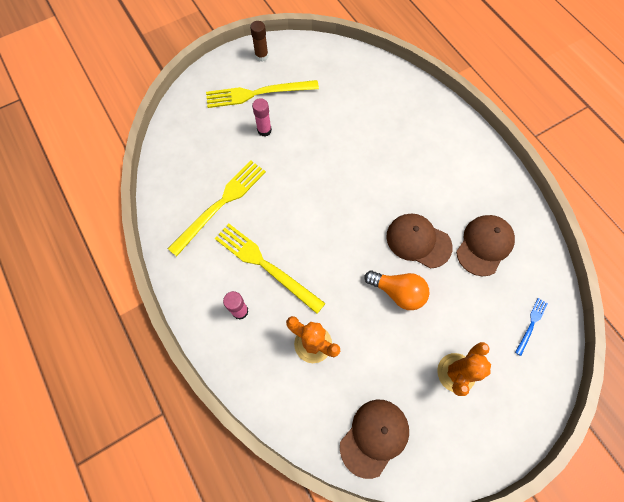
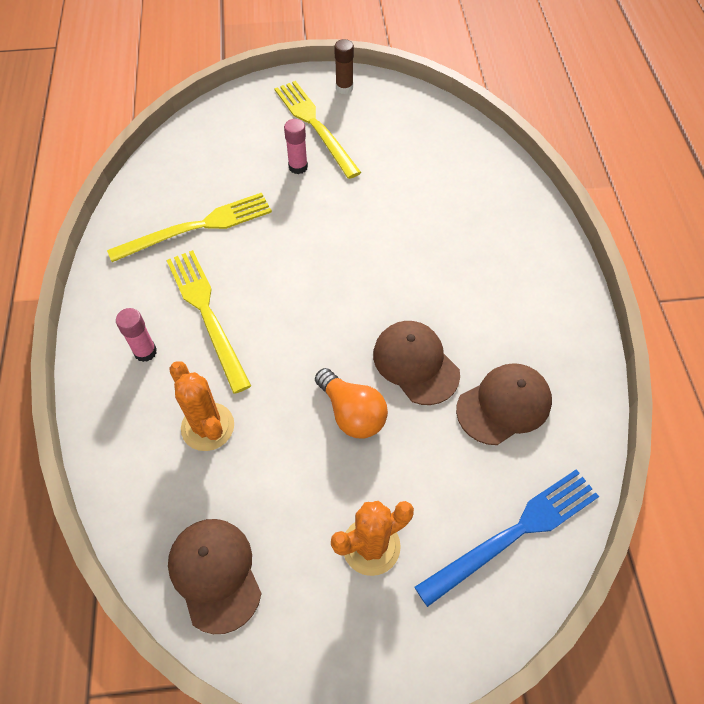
camera: 25 degrees right, 10 degrees down
(258, 93) = (315, 125): yellow fork -> yellow fork turned 45 degrees clockwise
(374, 437) = (215, 574): brown cap -> brown cap turned 90 degrees counterclockwise
(531, 324) = (514, 533): blue fork -> blue fork, size x2.15

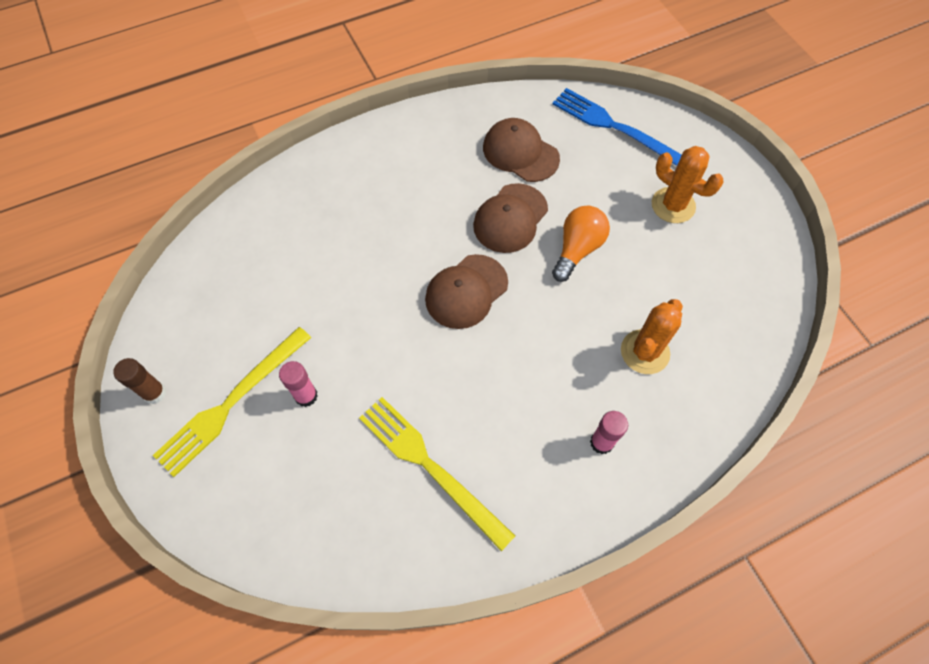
camera: 110 degrees left, 5 degrees up
(207, 314) = (535, 405): yellow fork -> none
(215, 574) = (751, 295): brown cap -> brown cap (466, 291)

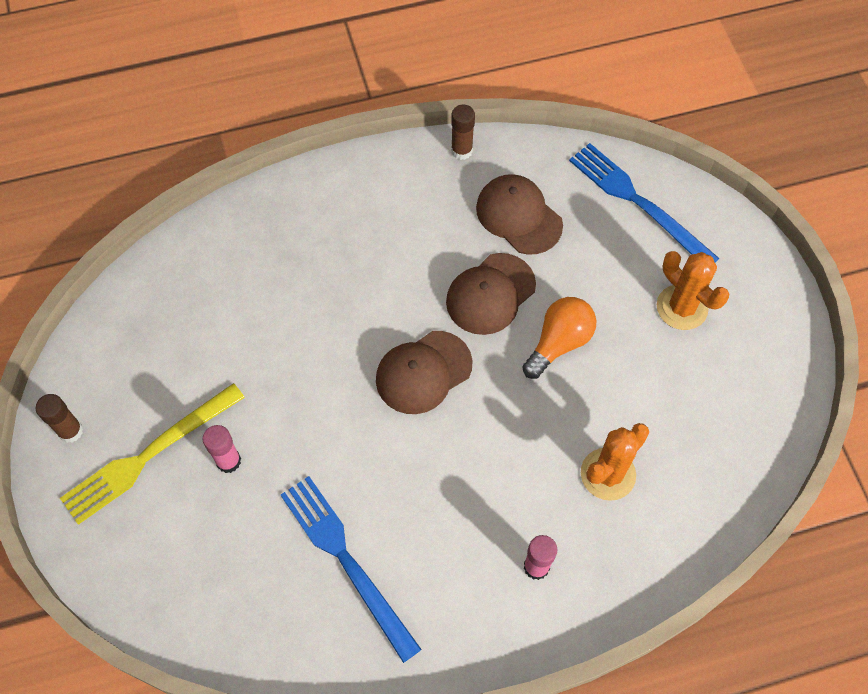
camera: 10 degrees right, 0 degrees up
(430, 467) = (346, 561): yellow fork -> blue fork
(461, 108) = (461, 151): none -> brown glue stick

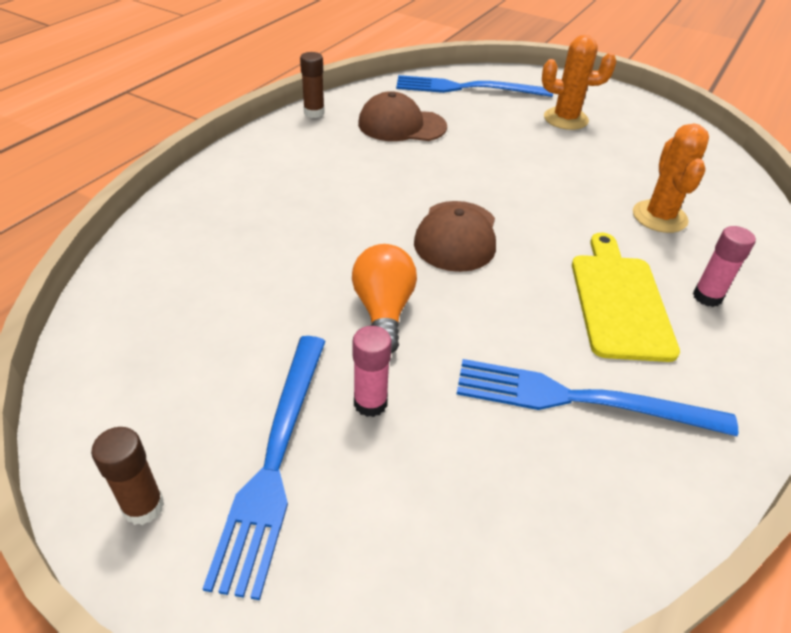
camera: 45 degrees left, 20 degrees down
(149, 455) = (275, 459): yellow fork -> blue fork
(467, 517) = (619, 301): none -> yellow cutting board
(490, 294) = (440, 170): brown cap -> none
(559, 343) = (523, 170): orange light bulb -> orange light bulb (383, 311)

